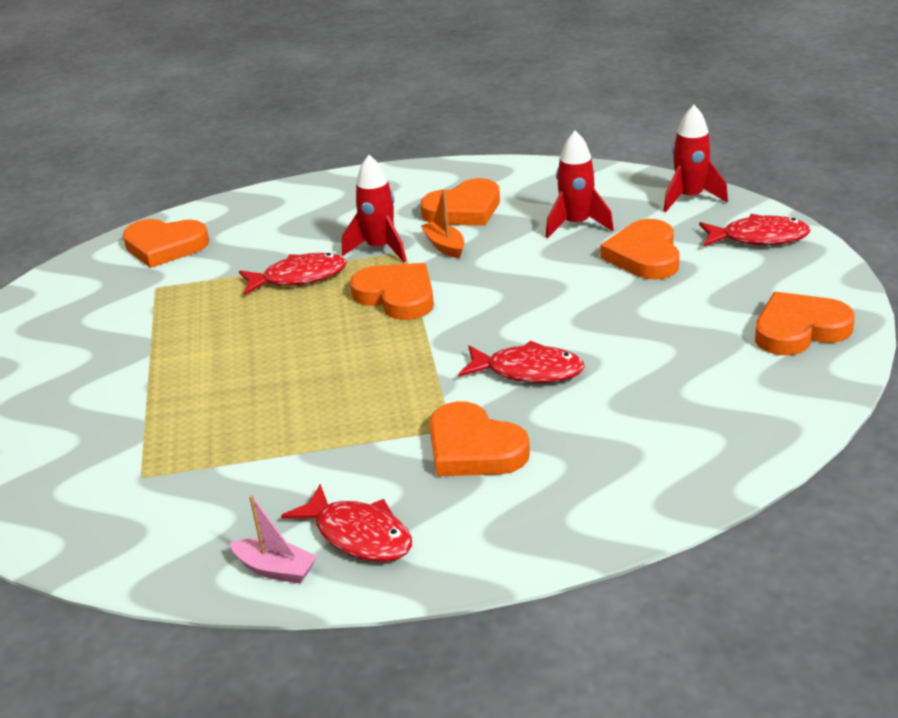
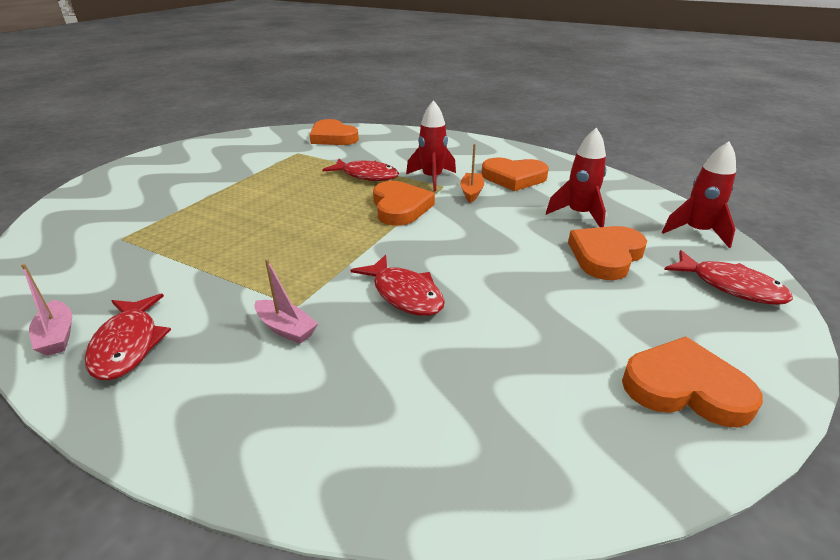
camera: 35 degrees right, 0 degrees up
(474, 448) = (286, 329): orange heart -> pink boat

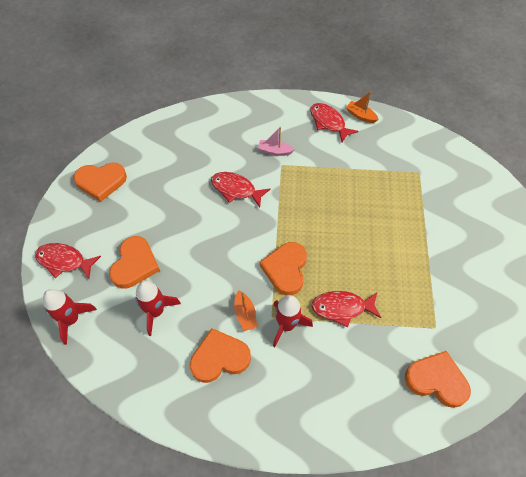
camera: 155 degrees right, 25 degrees up
(57, 336) = (360, 116): pink boat -> orange boat
(400, 207) = (286, 269): orange heart -> orange heart turned 45 degrees clockwise

